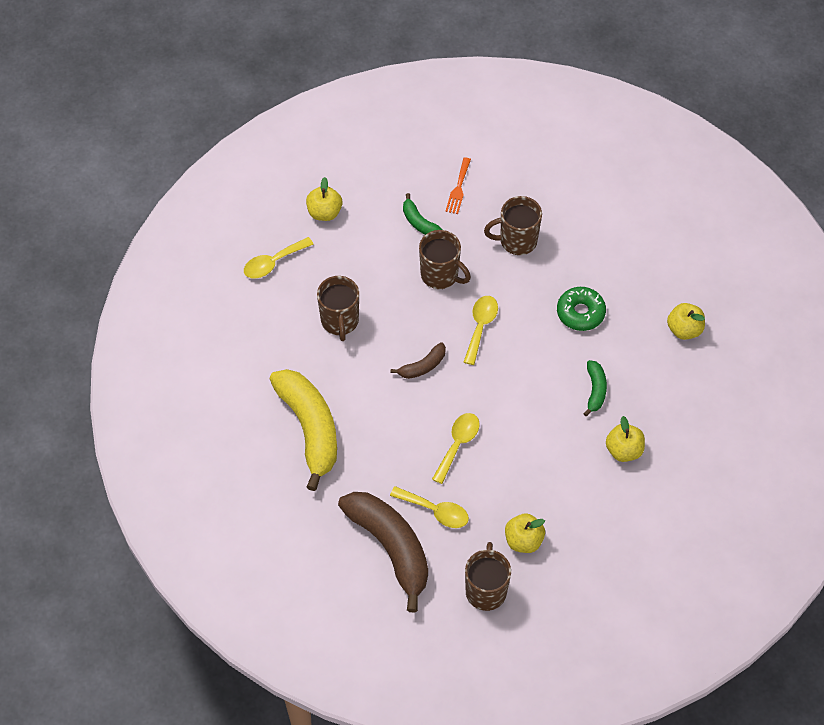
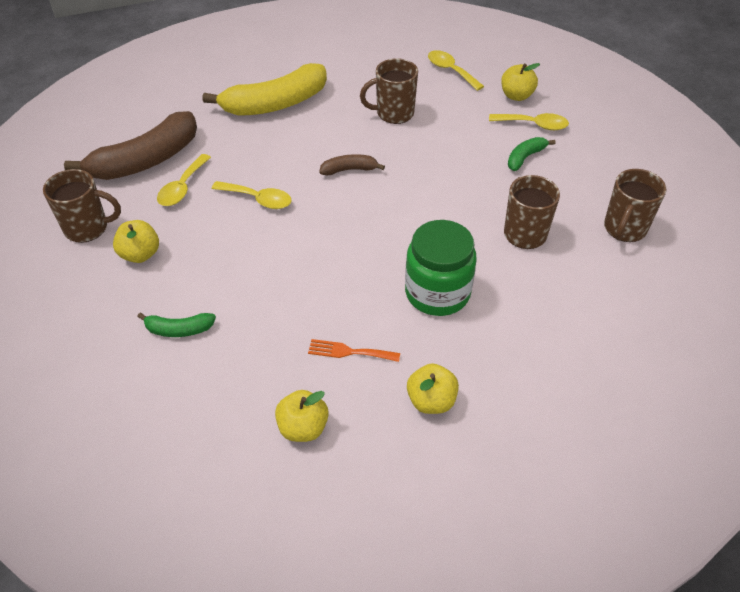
camera: 85 degrees right, 10 degrees down
(422, 366) = (349, 170): brown banana -> brown banana turned 120 degrees clockwise
(440, 275) = (463, 176): brown mug -> brown mug (624, 229)
(458, 188) = (579, 183): orange fork -> orange fork (349, 352)
(480, 326) = (404, 209): yellow spoon -> yellow spoon (534, 125)
(580, 313) = (437, 293): green donut -> green jar
(595, 390) = (330, 310): green banana -> green banana (179, 330)
(624, 450) = (249, 339): yellow apple -> yellow apple (303, 428)

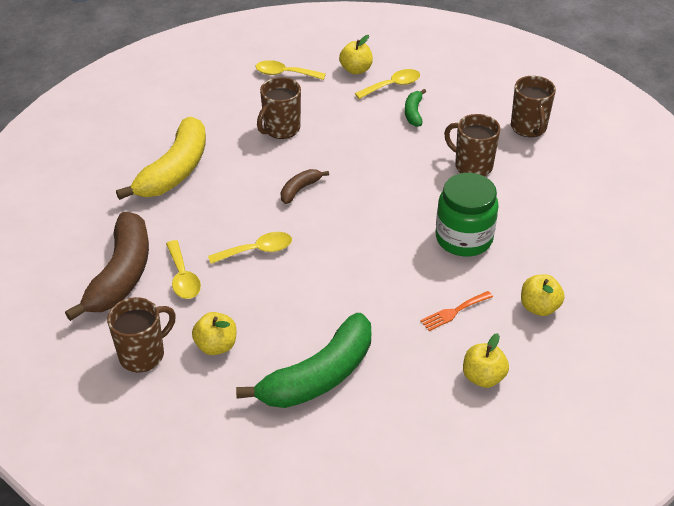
camera: 40 degrees left, 5 degrees down
(179, 330) = (319, 376): green banana -> green banana, size x2.16

